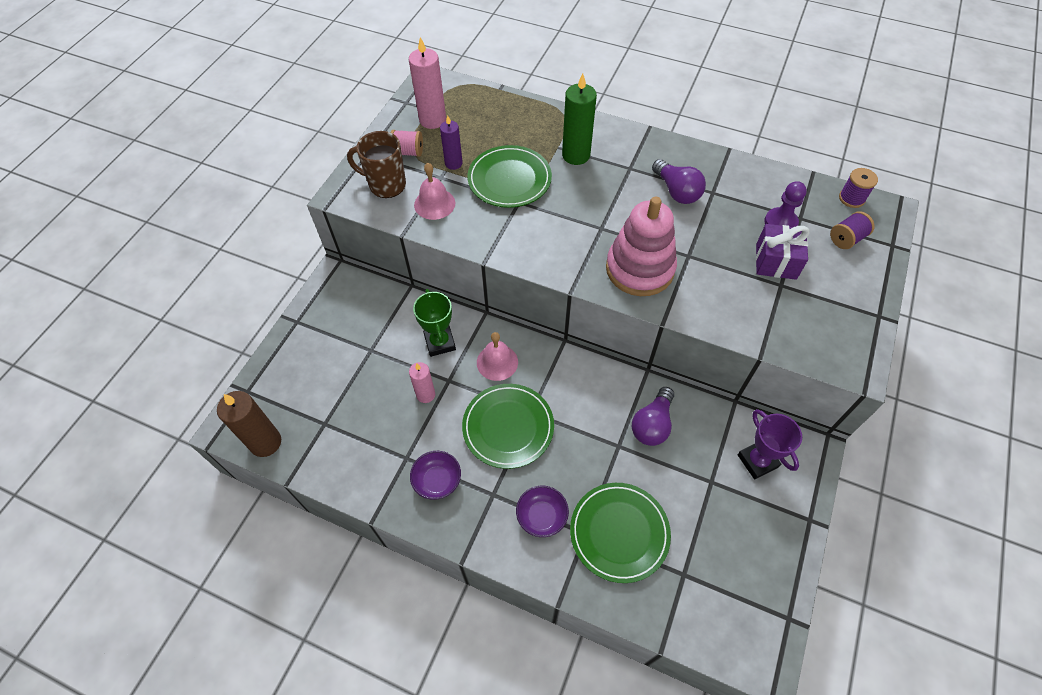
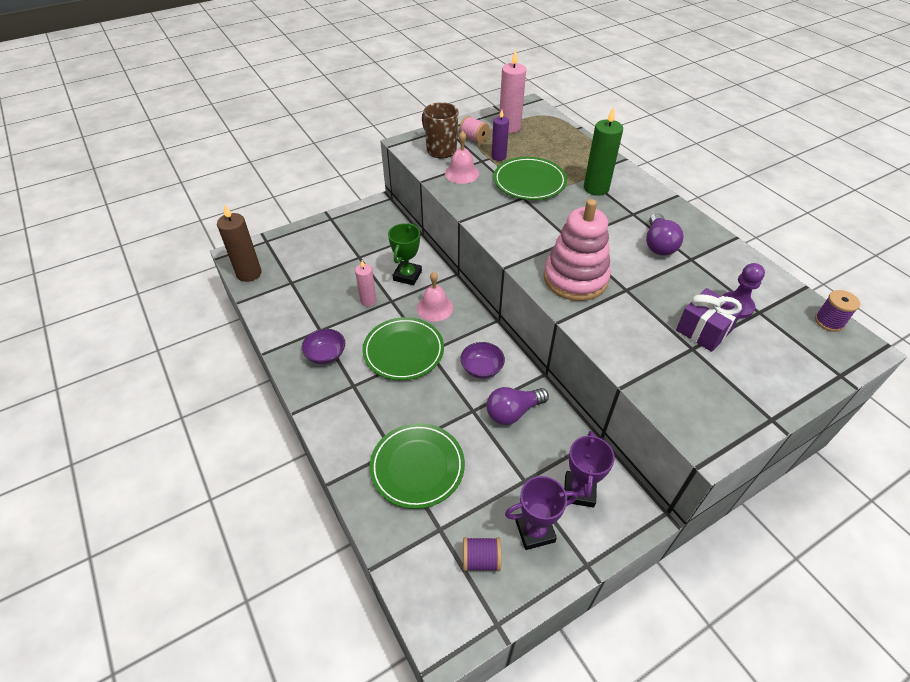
camera: 35 degrees right, 10 degrees down
(542, 516) = (372, 420): purple bowl -> purple bowl (482, 368)
(754, 520) = (535, 531): none -> purple trophy
(846, 239) = (793, 347): purple spool -> purple spool (481, 560)

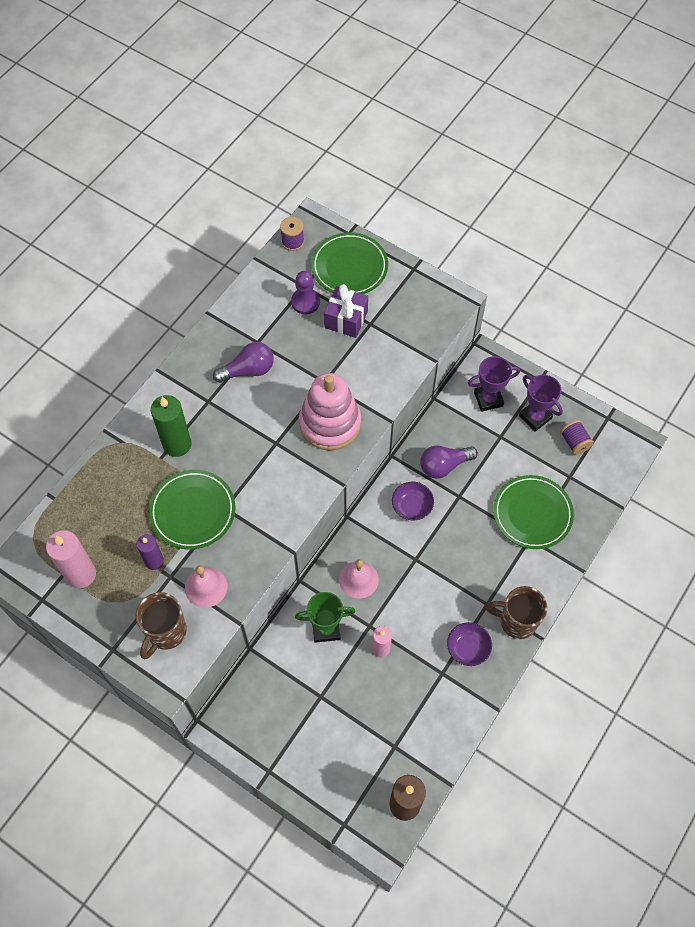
camera: 115 degrees left, 15 degrees up
(321, 400) = (516, 621): none -> brown mug
(403, 351) = (427, 581): green plate -> green plate (349, 267)
(474, 138) = (124, 605): pink spool -> none
(513, 412) = (444, 465): purple light bulb -> purple light bulb turned 120 degrees clockwise

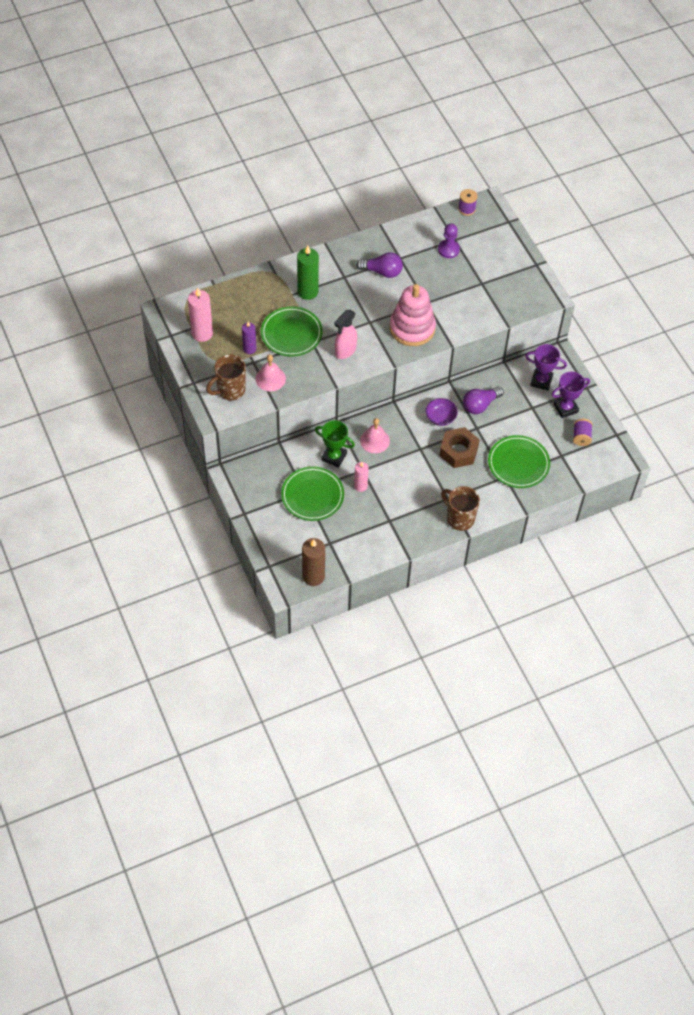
camera: 30 degrees right, 5 degrees down
(272, 497) = (345, 351): none -> pink spray bottle
(346, 319) = (467, 273): purple gift -> none
(349, 267) = (493, 242): green plate -> green plate (312, 495)
(444, 465) = (480, 405): purple light bulb -> purple light bulb turned 45 degrees counterclockwise
(459, 537) = (458, 451): none -> brown nut
(468, 648) = (416, 516): purple bowl -> none
(535, 417) = (565, 408): purple trophy -> purple trophy turned 75 degrees clockwise

